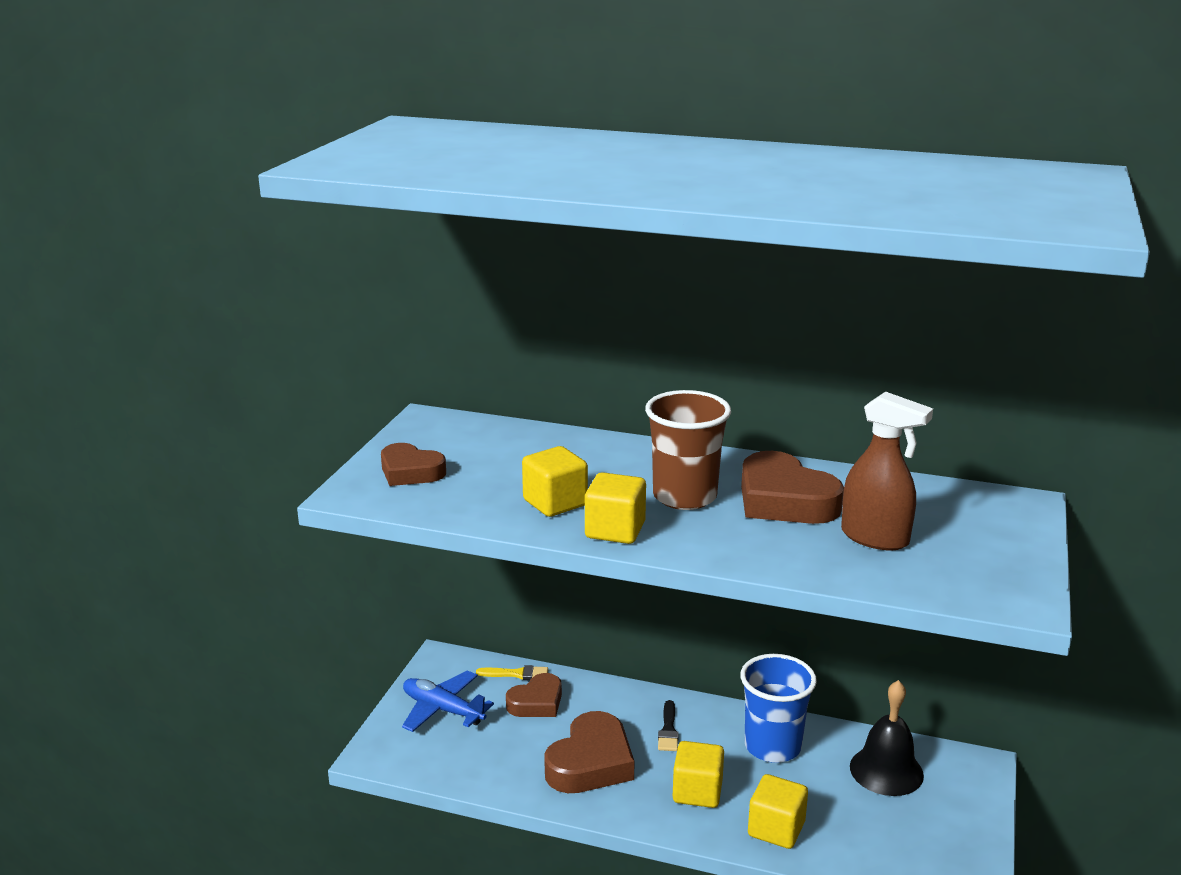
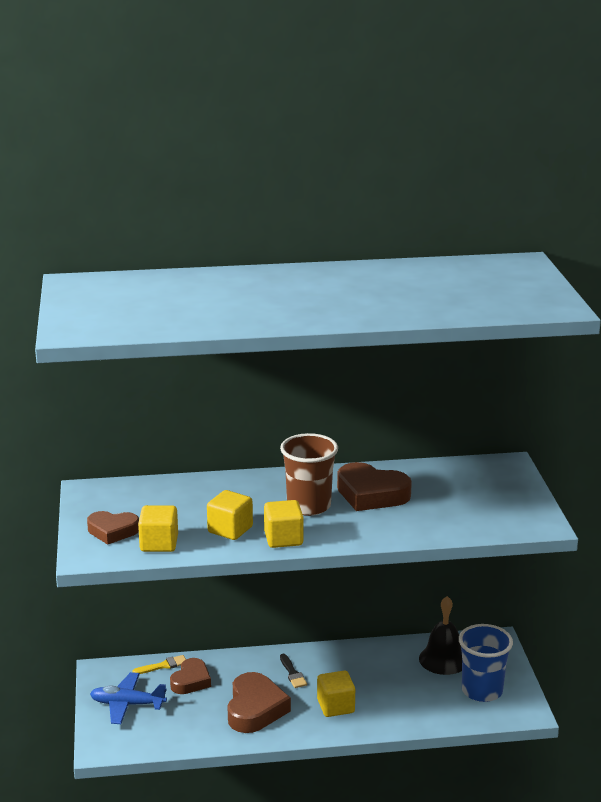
camera: 25 degrees left, 0 degrees up
(772, 746) = (366, 665): blue cup -> blue cup (482, 691)
(776, 829) = (397, 714): yellow cube -> yellow cube (159, 543)
(875, 538) = (440, 506): brown spray bottle -> none

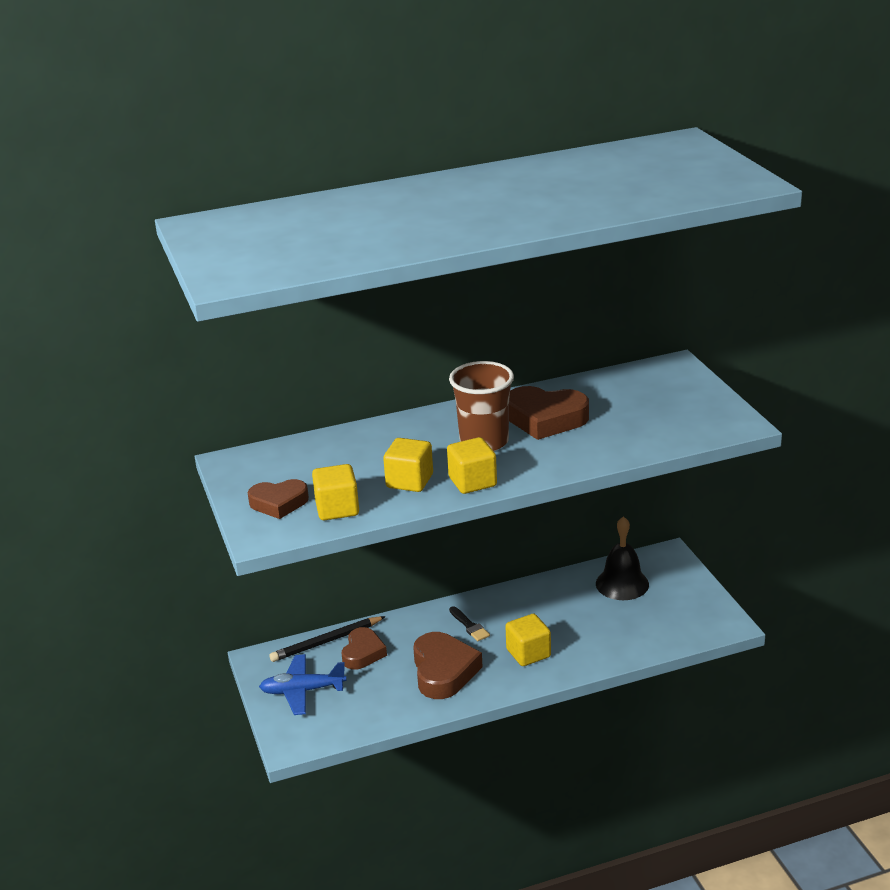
camera: 10 degrees left, 5 degrees up
(163, 666) = (326, 642): yellow brush -> black pencil
(482, 691) = (674, 610): blue cup -> none

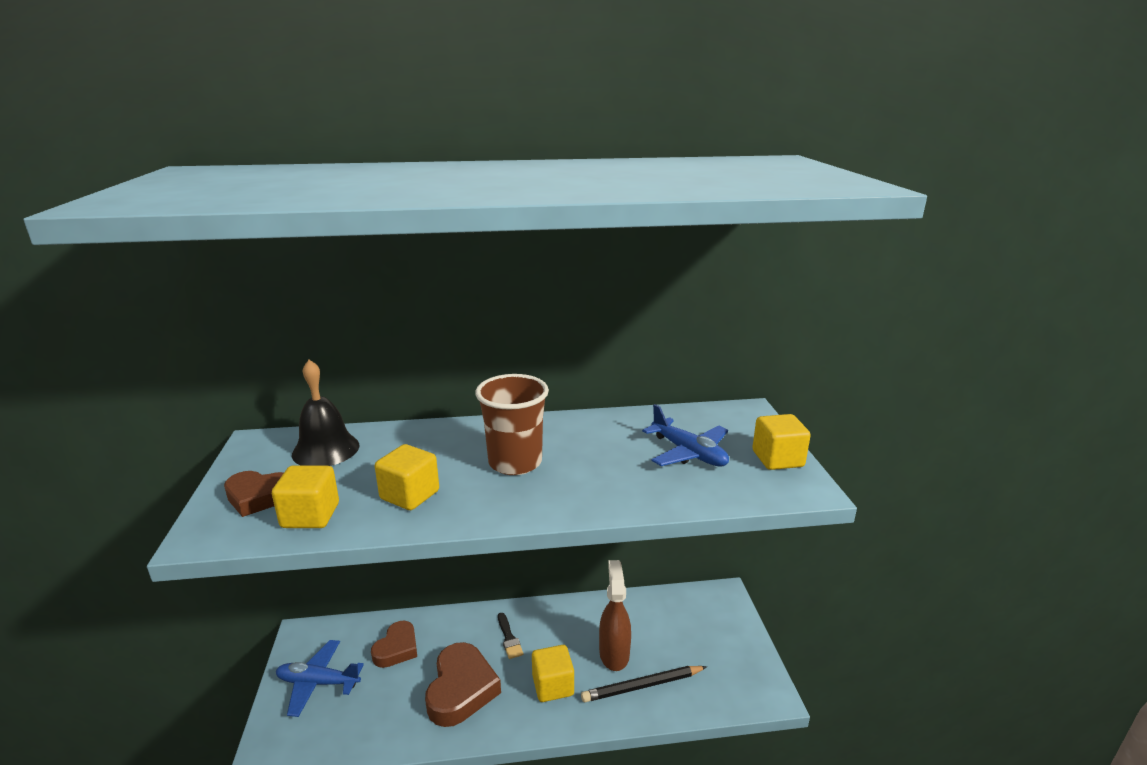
camera: 10 degrees right, 5 degrees down
(326, 642) = (371, 628): black pencil -> black pencil (642, 686)
(472, 482) = (475, 508): yellow cube -> yellow cube (777, 459)
(545, 419) = (592, 447): brown heart -> none
(576, 620) = (614, 653): none -> brown spray bottle
(622, 584) = (671, 619): black bell -> black bell (326, 449)
(633, 411) = (688, 453): none -> blue plane

